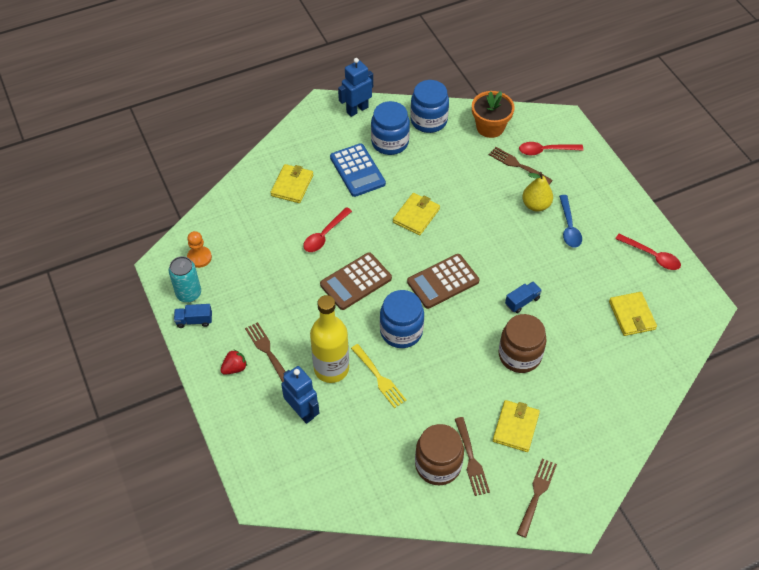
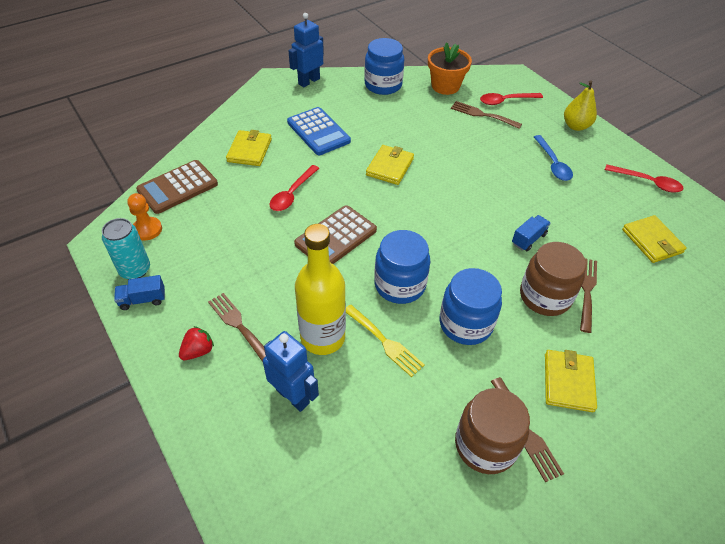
camera: 10 degrees left, 5 degrees down
(390, 142) = (348, 105): blue jar -> blue jar (465, 324)
(443, 282) = (435, 228): brown calculator -> brown calculator (178, 187)
(536, 205) = (512, 147): yellow pear -> yellow pear (575, 126)
(537, 494) = (624, 468): brown fork -> brown fork (586, 290)

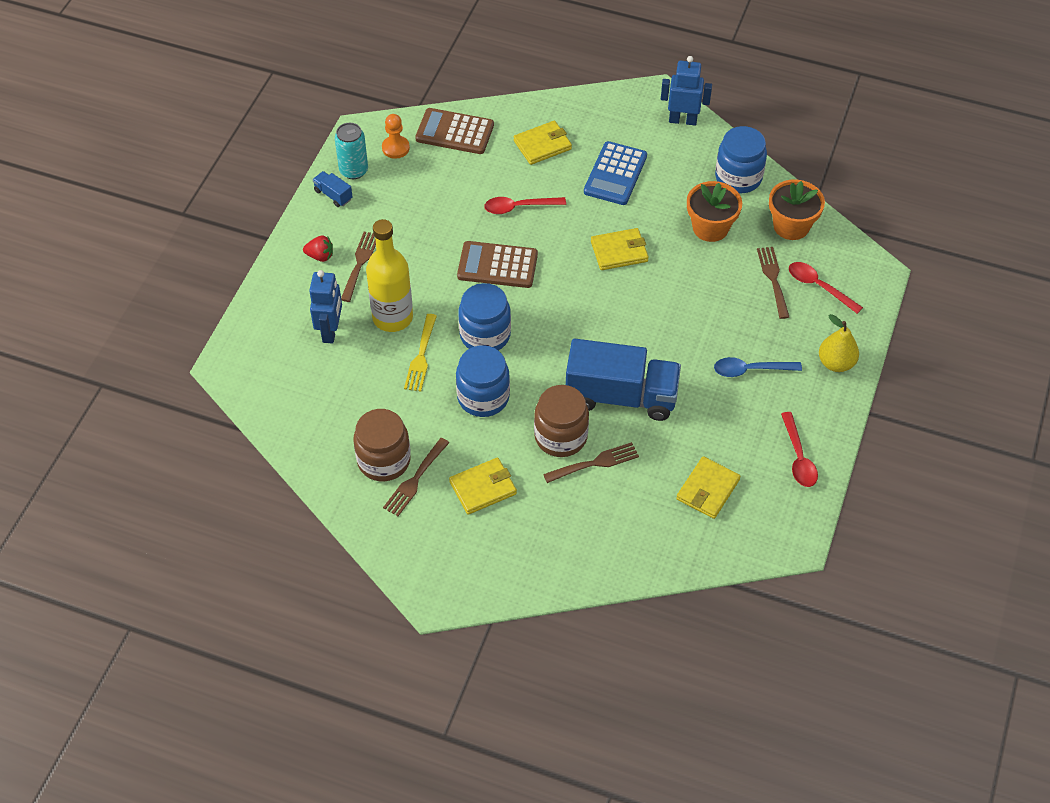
camera: 55 degrees right, 5 degrees up
(412, 117) = (710, 227): none -> orange flower pot
(528, 239) = (621, 396): blue truck -> blue truck, size x2.47
(553, 164) = (750, 370): blue spoon -> blue spoon turned 45 degrees clockwise

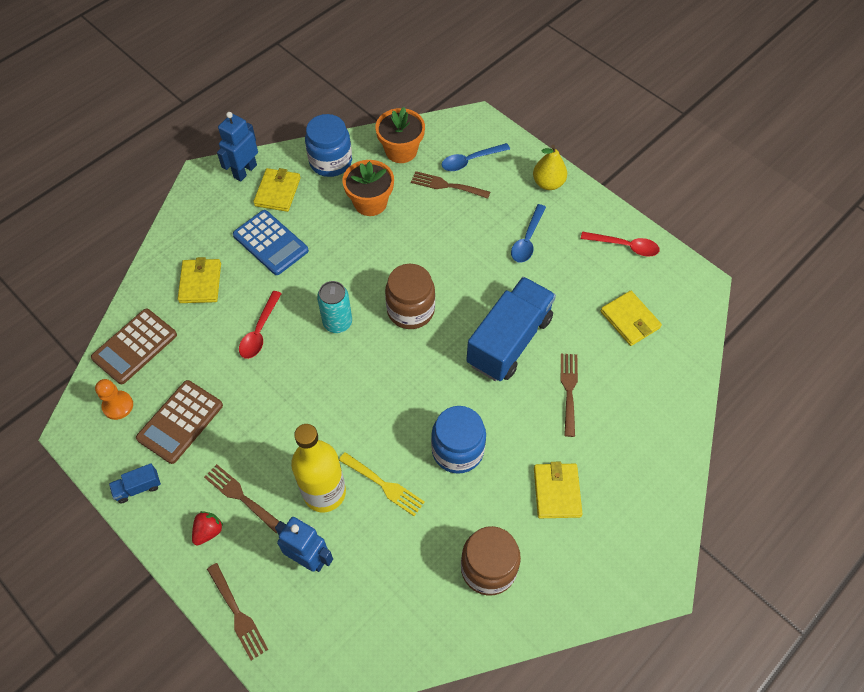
camera: 65 degrees left, 5 degrees up
(353, 170) = (120, 455): turquoise can -> turquoise can (337, 322)
(415, 480) = (523, 548): brown fork -> brown fork (238, 614)
(485, 335) = (389, 420): blue jar -> none
(497, 265) = (316, 376): brown calculator -> brown calculator (180, 422)
(560, 436) = (529, 405): brown jar -> brown jar (410, 310)
(619, 251) = (356, 276): yellow wallet -> yellow wallet (277, 192)
(818, 286) = (470, 161): red spoon -> blue spoon

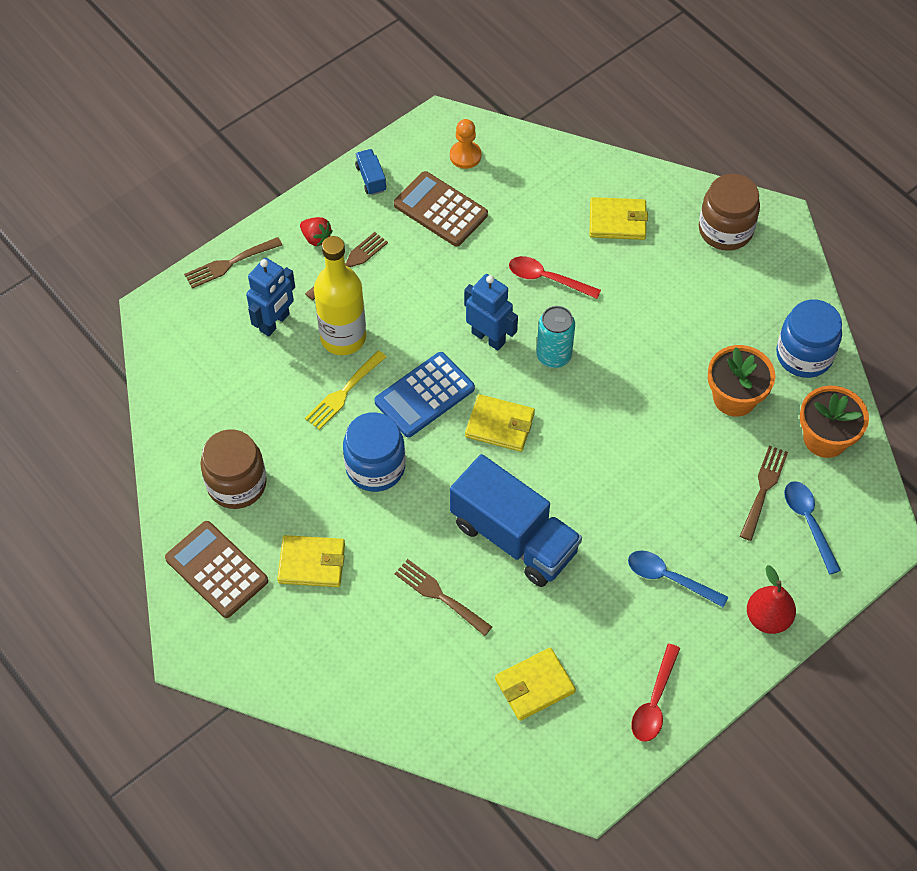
camera: 95 degrees right, 0 degrees up
(135, 346) = (536, 165): brown calculator -> brown calculator (216, 570)
(245, 171) = (787, 261): blue robot -> blue robot (488, 337)
(271, 243) = (673, 289): blue calculator -> blue calculator (424, 395)
(277, 192) = (753, 296): yellow wallet -> yellow wallet (500, 425)
(410, 310) = (566, 433): brown jar -> brown jar (725, 230)
(548, 183) = (767, 618): yellow pear -> red pear
(569, 390) = (439, 595): brown fork -> brown fork turned 150 degrees counterclockwise

